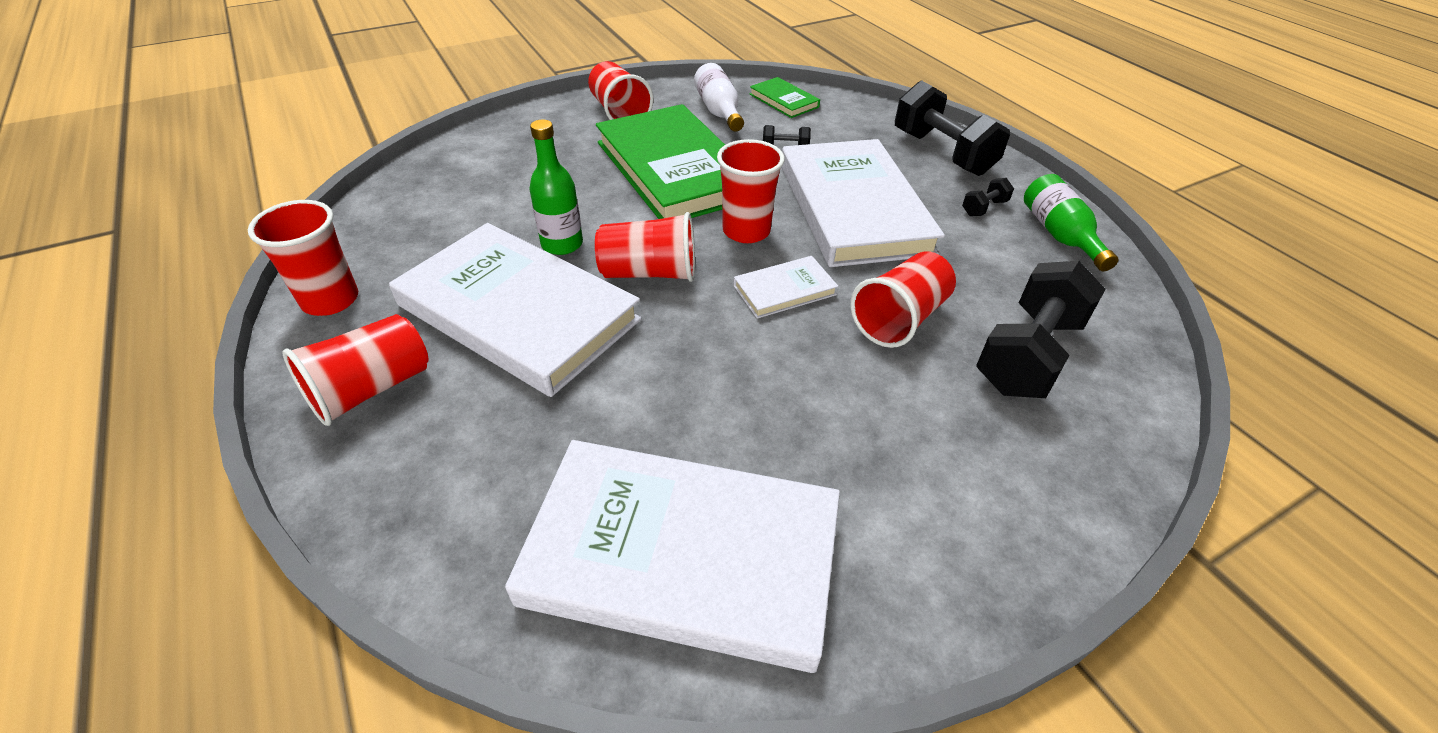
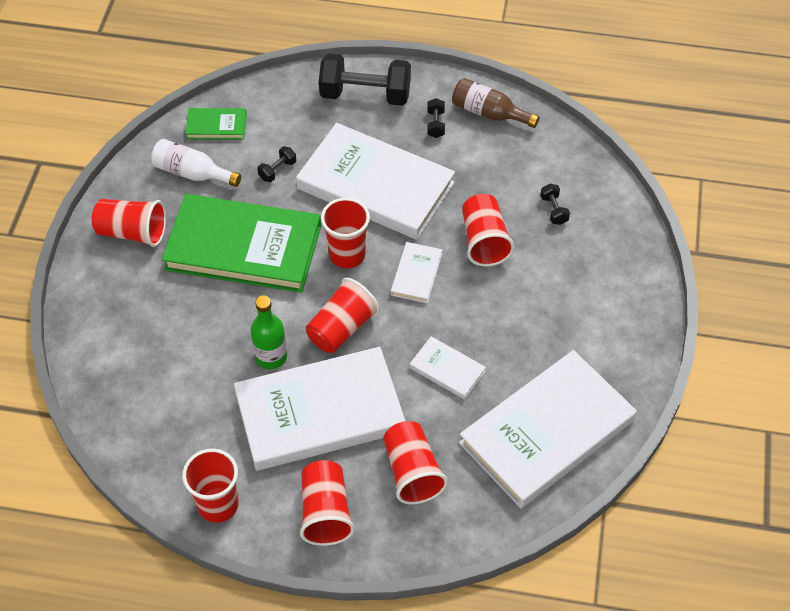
camera: 50 degrees left, 10 degrees up
(491, 438) = (412, 472): none -> red cup
(682, 386) = (447, 369): none -> white book
(1028, 355) = (554, 210): black dumbbell -> black dumbbell, size x0.43
(1059, 235) = (489, 113): green bottle -> brown bottle

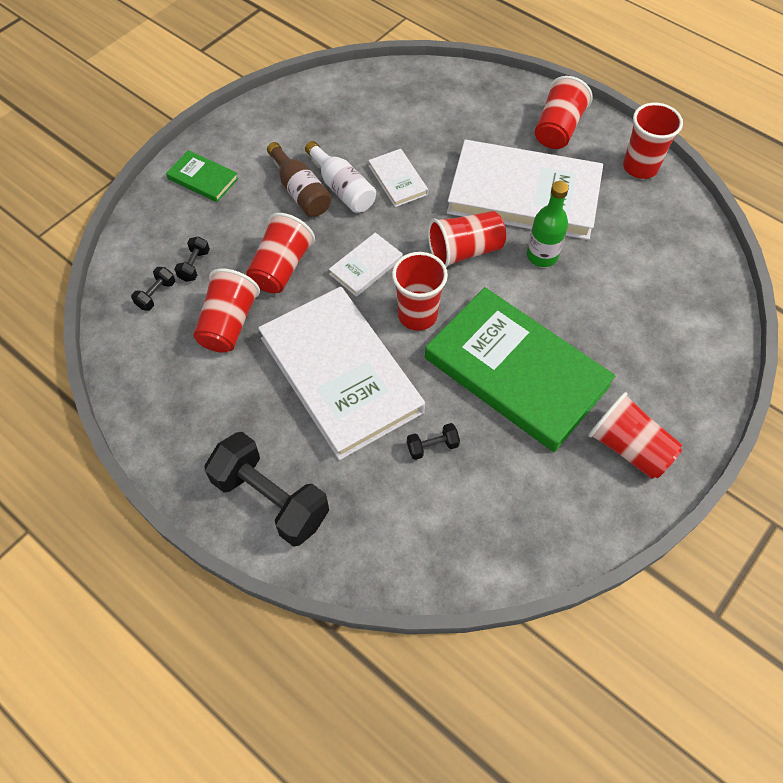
camera: 150 degrees left, 5 degrees up
(192, 173) = (531, 492): white bottle -> white bottle (342, 188)
(216, 126) = (472, 548): green book -> green book (203, 178)
(412, 472) = (476, 126): red cup -> red cup (229, 324)
(435, 124) = (225, 416): black dumbbell -> black dumbbell (156, 295)
(489, 113) = (159, 400): brown bottle -> brown bottle (300, 191)
(546, 432) = (356, 108): white book -> none

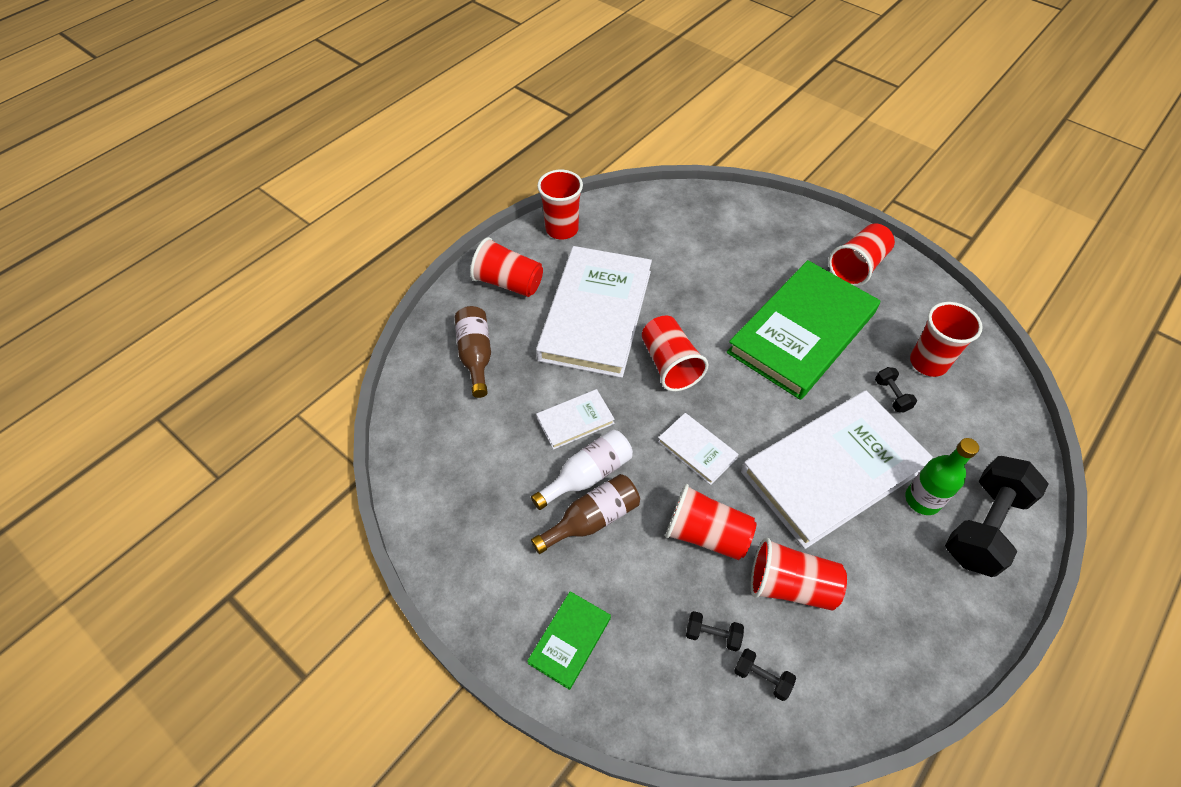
camera: 90 degrees left, 5 degrees down
(417, 315) = (752, 405): red cup -> red cup (928, 362)
(467, 111) = (476, 355): none -> brown bottle
(542, 256) = (671, 306): green bottle -> green bottle (922, 500)

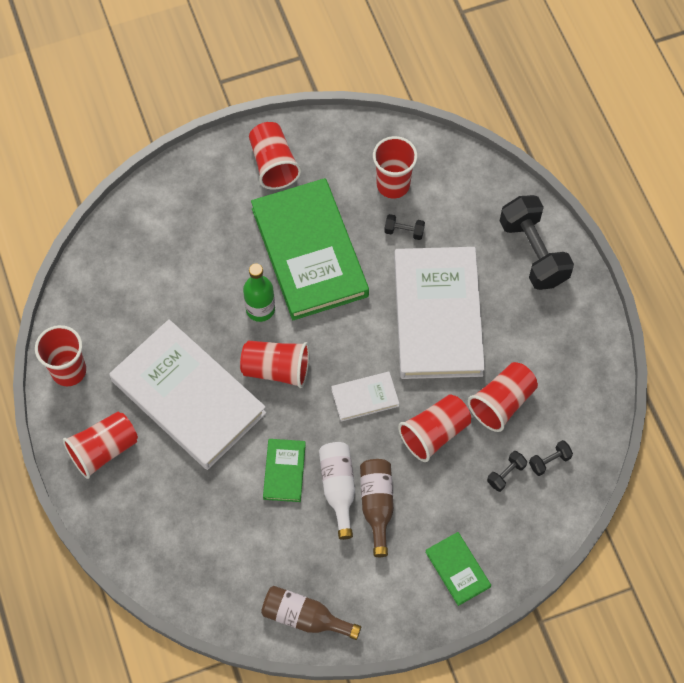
camera: 60 degrees left, 10 degrees up
(476, 355) = (169, 517): brown bottle -> brown bottle (305, 617)
(575, 421) = (284, 471): white book -> green book
(922, 500) = (493, 275): green bottle -> green bottle (260, 309)

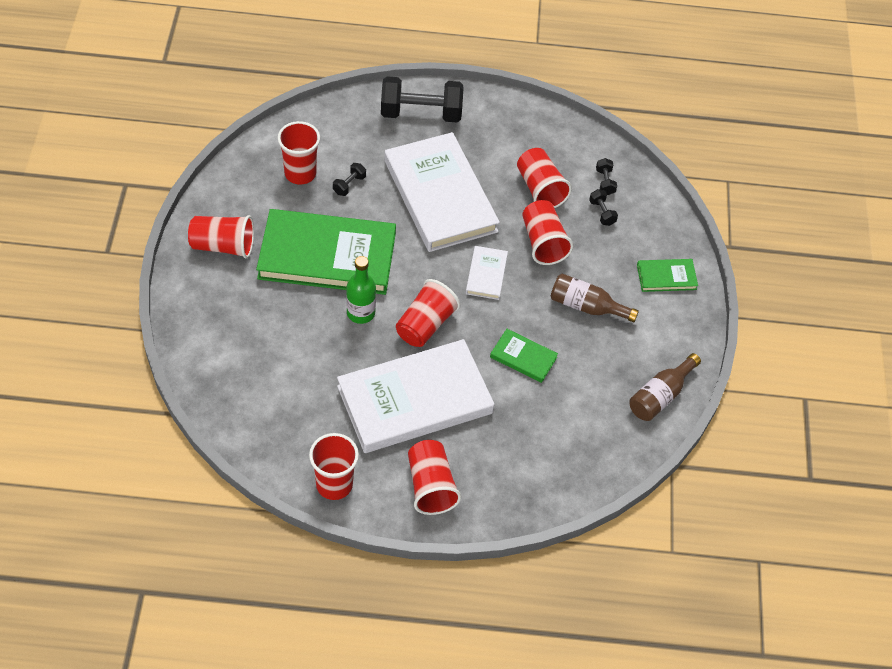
camera: 70 degrees left, 10 degrees down
(338, 488) = (558, 326): white bottle -> none
(438, 315) = (440, 196): white book -> white book turned 45 degrees clockwise

